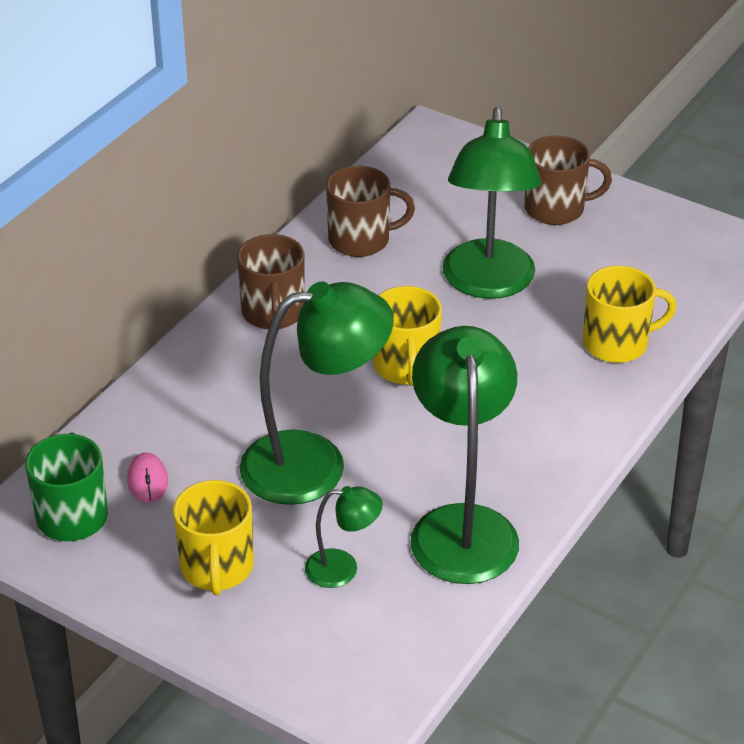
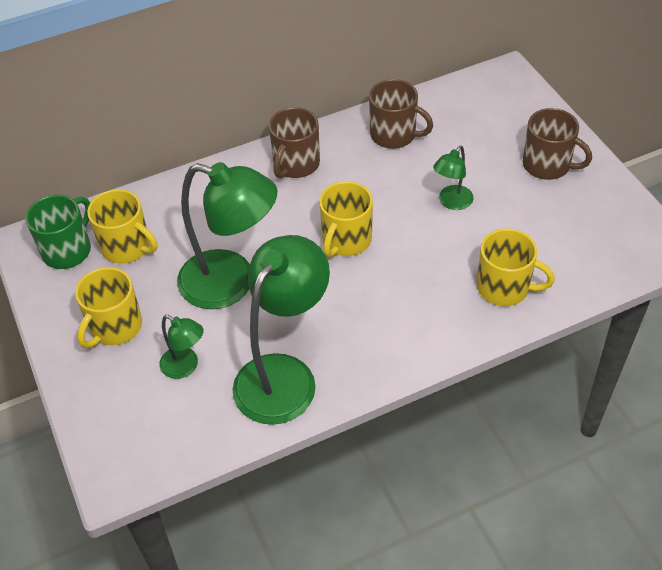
camera: 35 degrees right, 10 degrees up
(147, 480) = (127, 247): pink mouse -> yellow mug
(488, 284) = (452, 202): green lamp -> green lamp, size x0.48

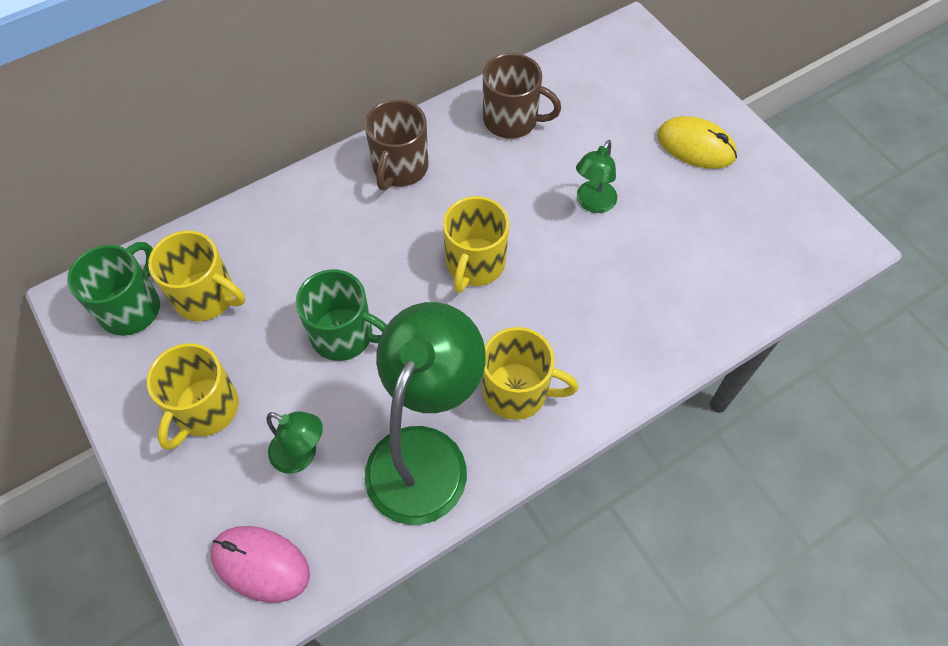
camera: 10 degrees left, 10 degrees up
(142, 440) = (260, 564): none -> pink mouse
(231, 283) = (343, 335): green lamp -> green mug
(504, 288) = (671, 310): yellow mug -> yellow mug (517, 391)
(547, 165) = (696, 146): brown mug -> yellow mouse

